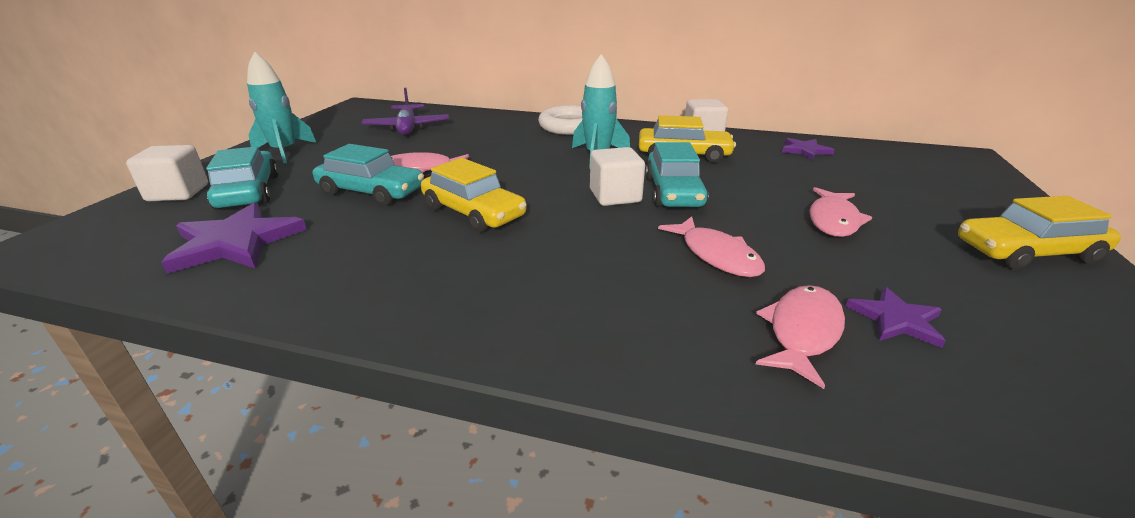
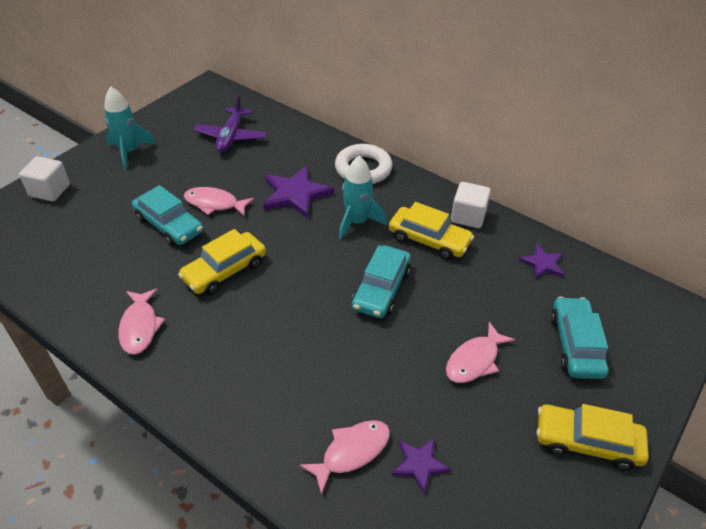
camera: 20 degrees right, 15 degrees up
(236, 242) = (71, 259): purple star -> purple star (295, 194)
(248, 192) = (92, 202): turquoise car -> turquoise car (575, 344)
(473, 212) = (224, 270): yellow car -> yellow car turned 75 degrees clockwise
(615, 196) = (333, 281): white cube -> none
(716, 255) = (356, 369): pink fish -> pink fish (140, 327)

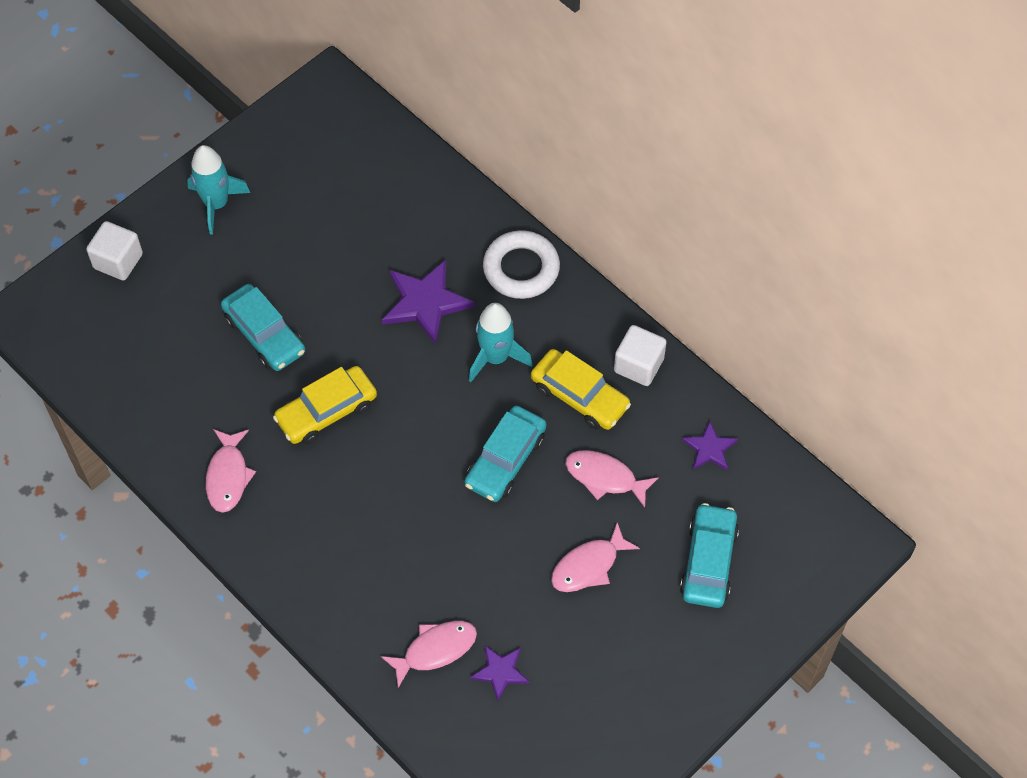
camera: 10 degrees right, 15 degrees up
(214, 204) = (322, 307): pink fish -> pink fish (604, 477)
(231, 136) = (352, 189): purple plane -> none
(587, 442) = (678, 673): yellow car -> none

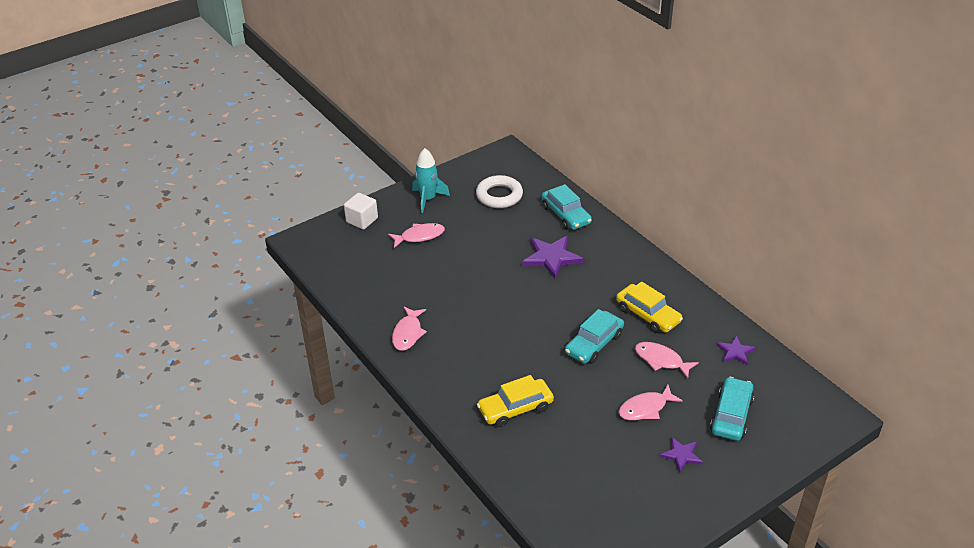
camera: 10 degrees right, 20 degrees down
(264, 334) = (445, 264): turquoise car -> turquoise car (566, 215)
(326, 411) = (478, 306): yellow car -> yellow car (515, 408)
(435, 650) = (532, 444): pink fish -> pink fish (419, 236)
(495, 357) = (593, 289): turquoise rocket -> none
(500, 671) = (576, 463): purple star -> purple star (681, 455)
(521, 269) = (615, 247): white ring -> white ring (499, 196)
(638, 365) = (689, 303): white cube -> none

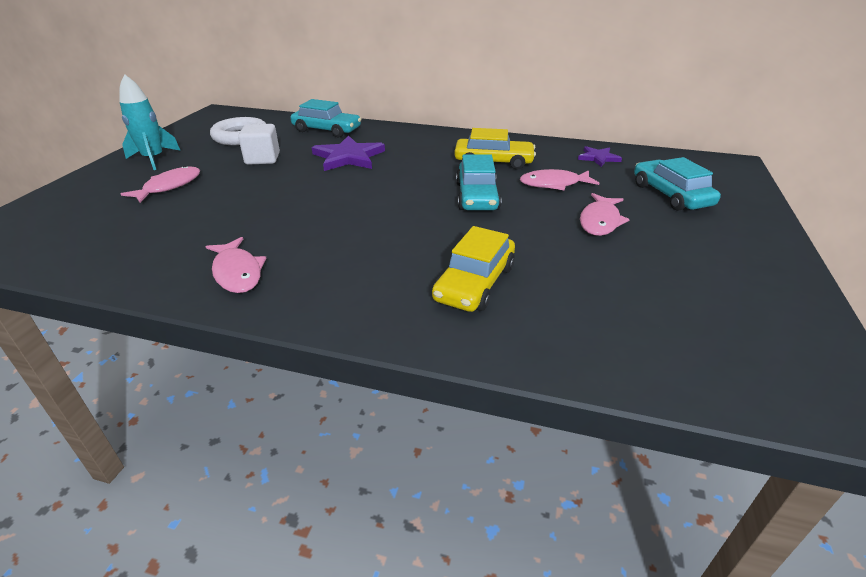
camera: 40 degrees left, 5 degrees down
(362, 220) = (68, 197): white cube -> white cube (262, 159)
(681, 455) = (691, 240): purple star -> none

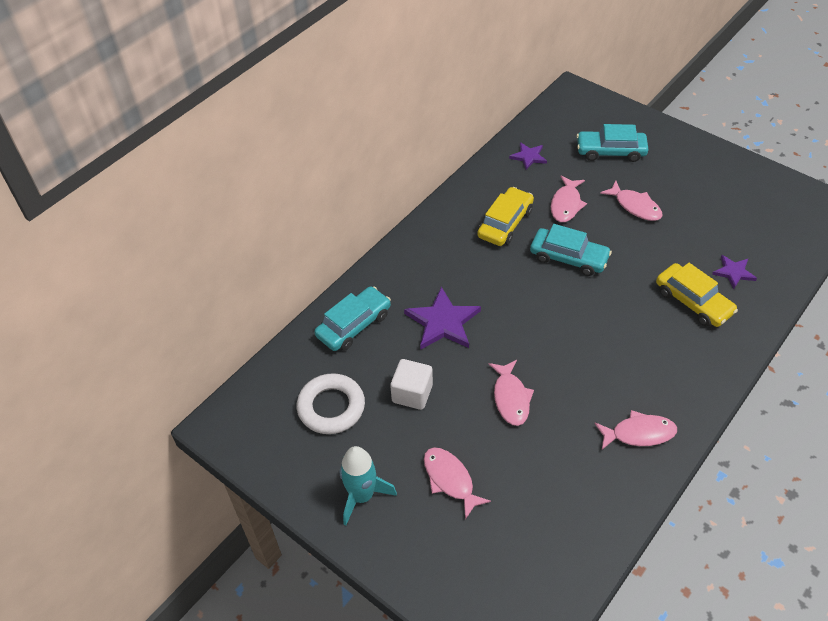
camera: 65 degrees left, 15 degrees up
(270, 197) = (511, 398): none -> pink fish
(561, 310) = (733, 272): none -> purple star

